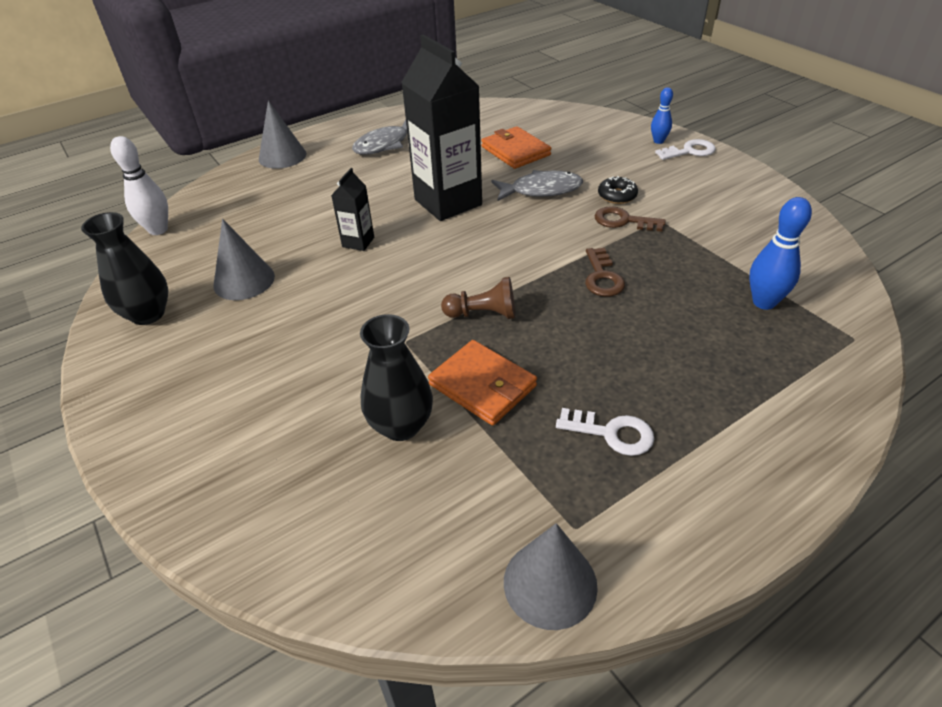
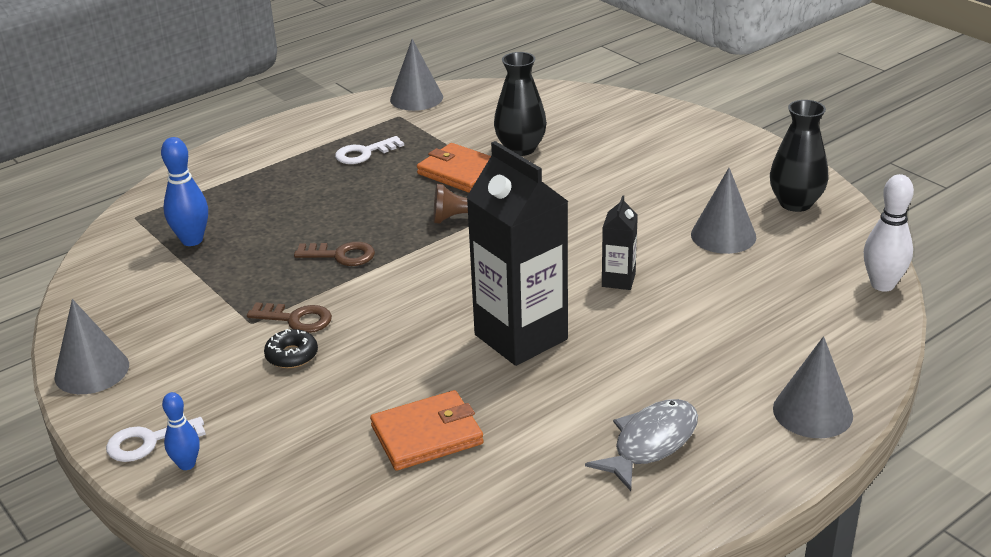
camera: 175 degrees right, 10 degrees down
(515, 151) = (427, 435): orange wallet -> orange wallet turned 75 degrees counterclockwise
(541, 190) = (393, 361): grey fish -> none
(602, 277) = (341, 255): brown key -> brown key turned 105 degrees clockwise
(611, 433) = (364, 153): white key -> white key turned 45 degrees counterclockwise
(763, 190) = (92, 370): none -> grey cone

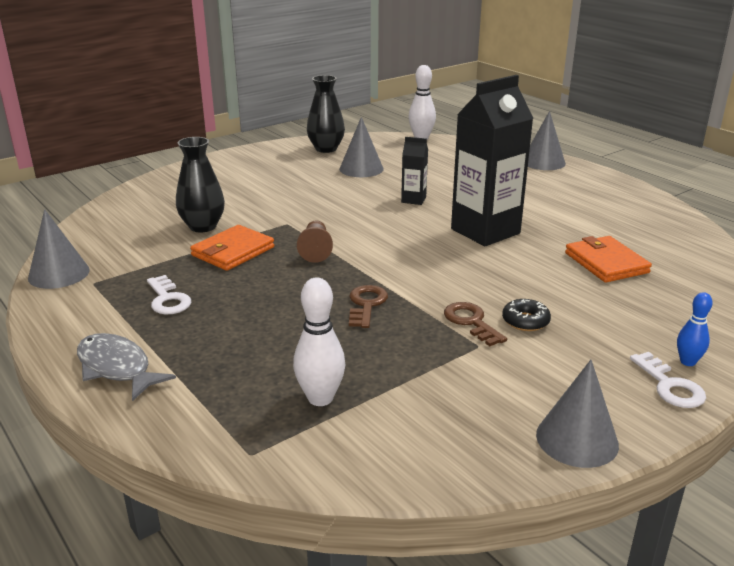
camera: 90 degrees left, 5 degrees down
(192, 240) = (320, 398): blue bowling pin -> white bowling pin
(296, 319) = (471, 322): brown key -> brown key turned 45 degrees counterclockwise
(650, 443) = (586, 199): grey fish -> grey fish (117, 368)

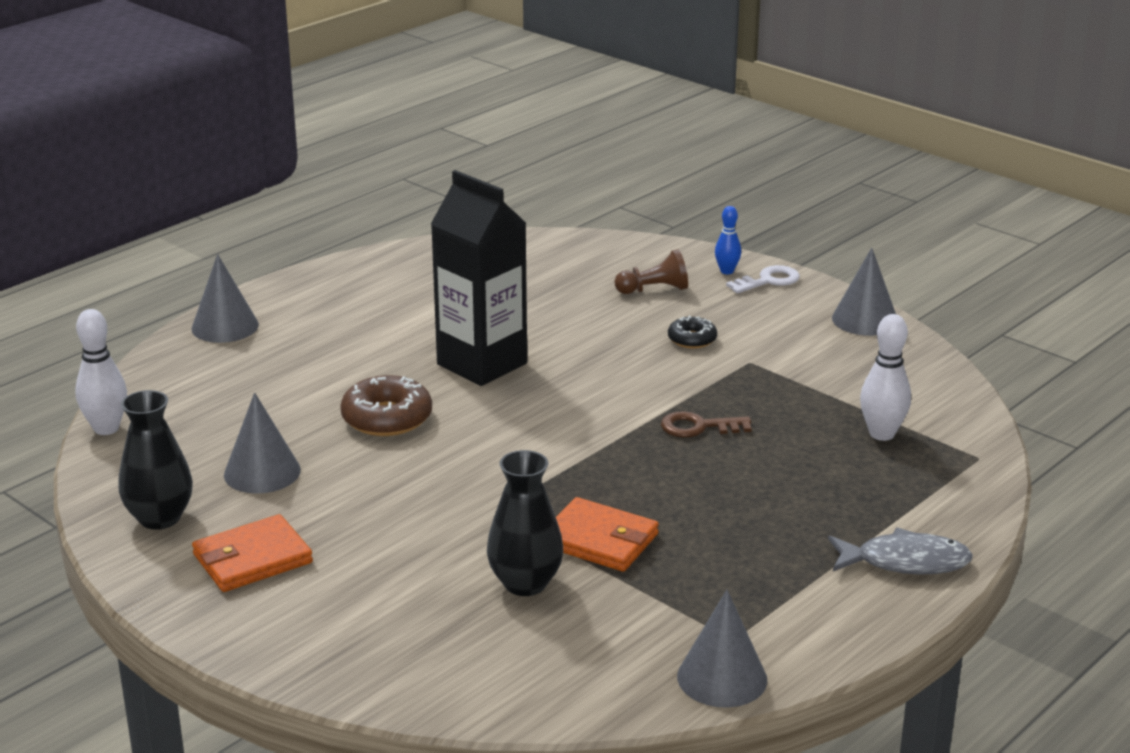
camera: 100 degrees left, 0 degrees up
(117, 368) = (905, 562): grey fish -> grey fish turned 120 degrees counterclockwise
(168, 299) = (748, 563): white key -> none
(315, 250) = (574, 476): brown pawn -> brown pawn (654, 290)
(413, 199) = (387, 418): black carton -> brown donut
(471, 322) = (707, 366): brown key -> none
(606, 263) = (546, 296): orange wallet -> orange wallet (252, 559)

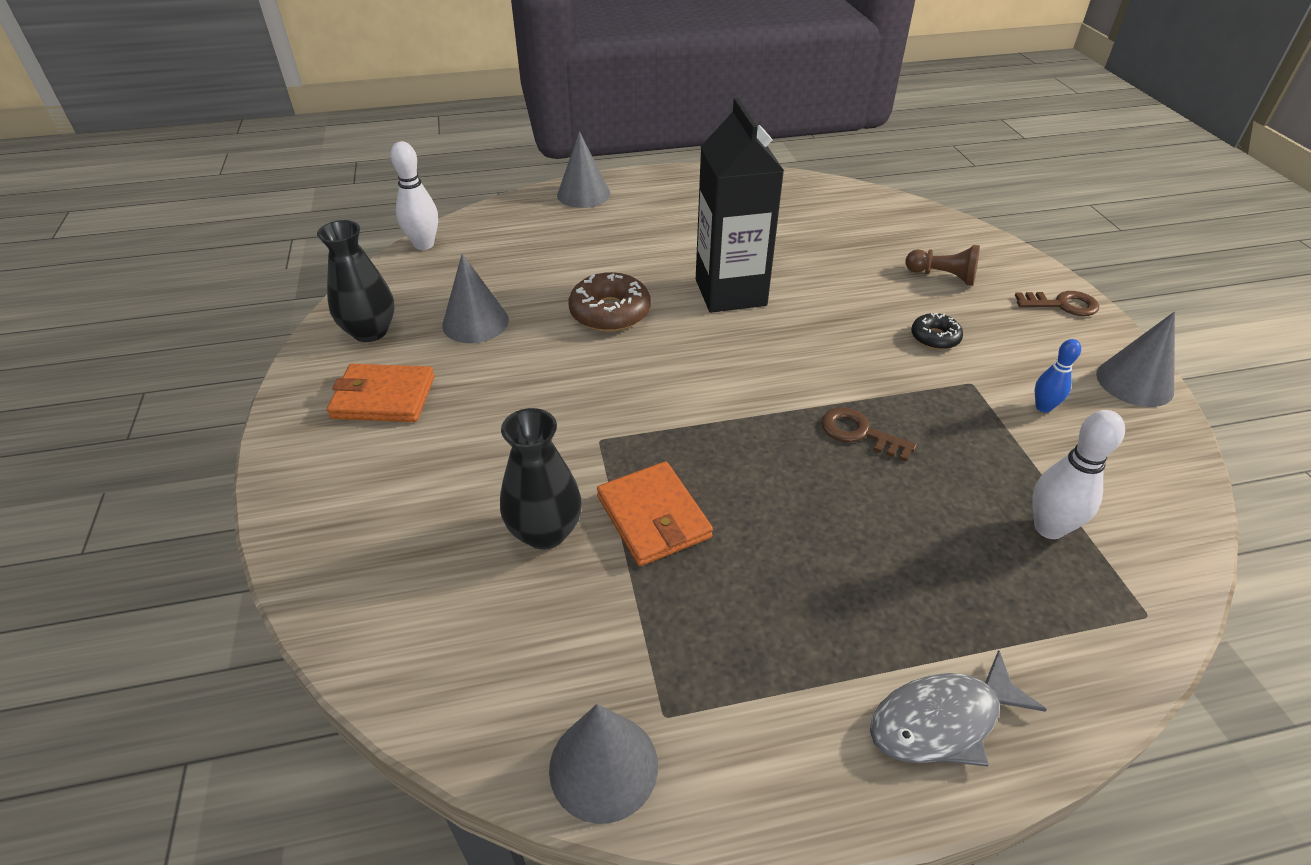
camera: 35 degrees right, 15 degrees up
(727, 271) = (1028, 281): blue bowling pin -> blue bowling pin (1043, 407)
(768, 281) = (1062, 305): white key -> brown key
(905, 562) = (942, 721): grey fish -> grey fish turned 120 degrees clockwise

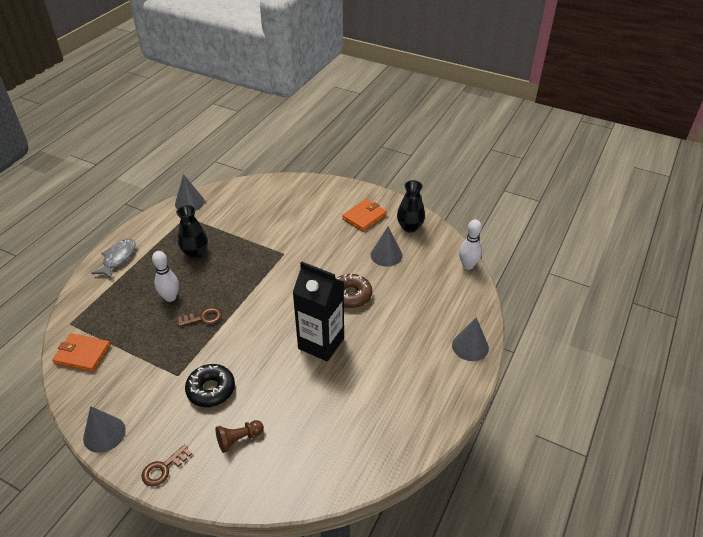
camera: 130 degrees right, 0 degrees up
(545, 532) = (262, 224): black vase -> black vase (195, 253)
(653, 517) = (239, 247): orange wallet -> orange wallet (82, 354)
(935, 337) = (211, 389): black donut -> black donut, size x1.71
(1043, 407) = (140, 385): blue bowling pin -> none
(1049, 528) = (113, 330): white bowling pin -> white bowling pin (170, 297)

